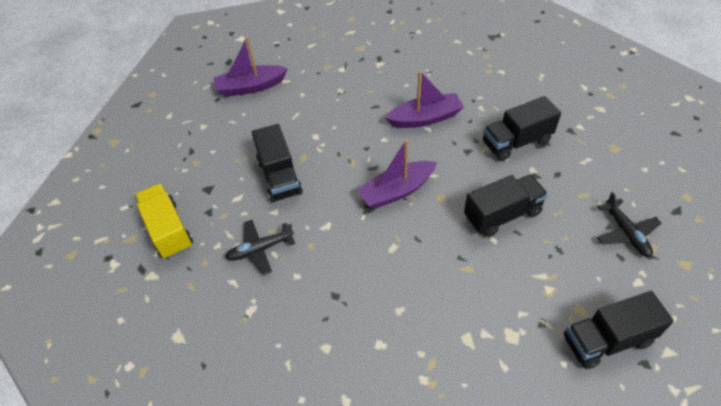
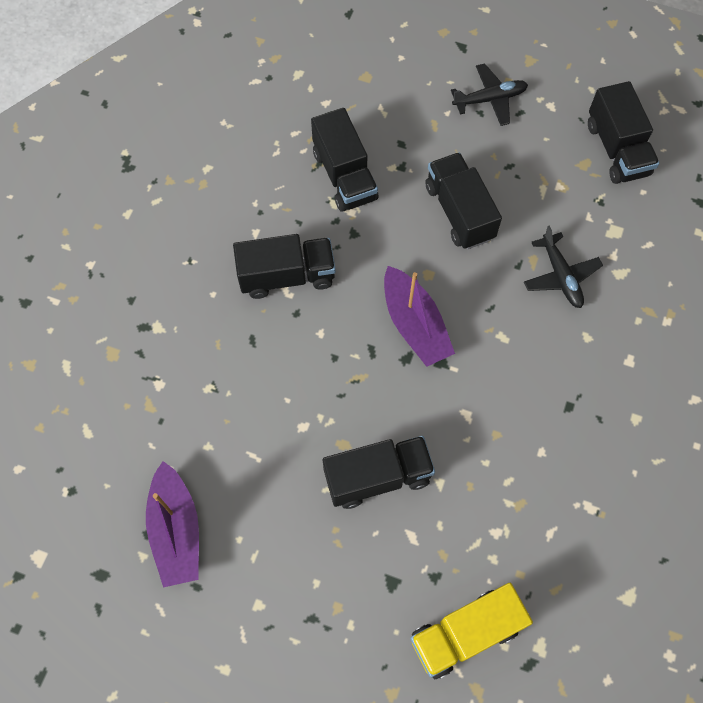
camera: 90 degrees left, 15 degrees up
(260, 249) = (501, 499): black plane -> black plane (561, 276)
(425, 118) = (287, 276): purple boat -> black truck

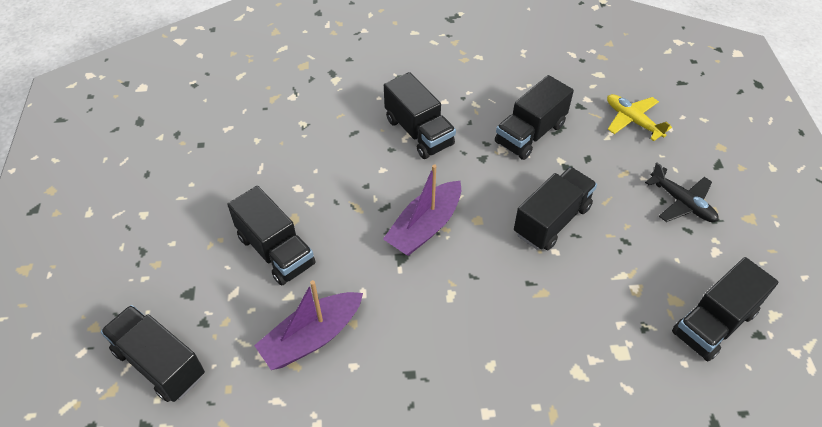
camera: 65 degrees right, 15 degrees down
(176, 530) = (185, 147): purple boat -> purple boat (312, 337)
(375, 81) = (632, 121): none -> yellow plane
(465, 633) = (160, 363): yellow truck -> black truck
(561, 276) = (540, 321): black plane -> none

